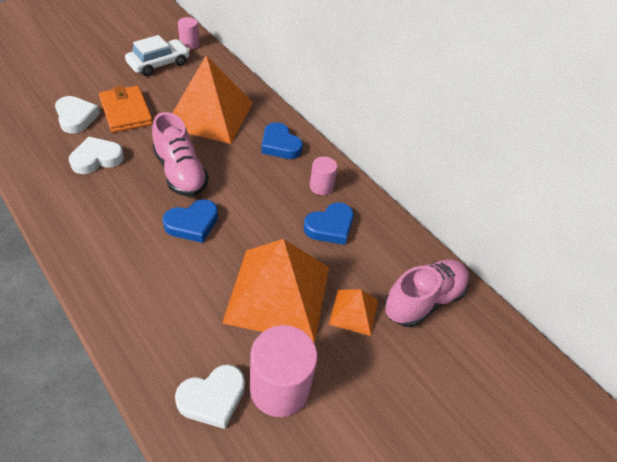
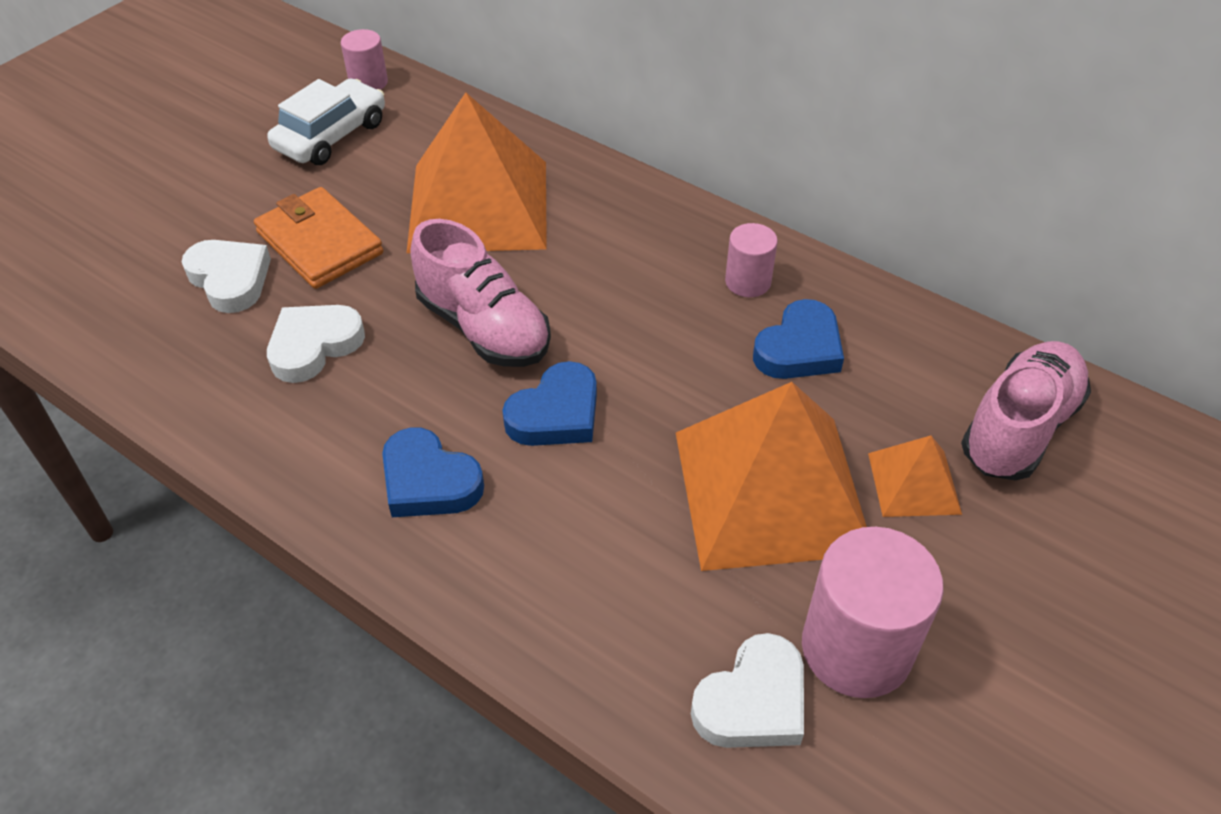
camera: 10 degrees left, 0 degrees up
(280, 145) = (636, 227): blue heart -> blue heart (429, 481)

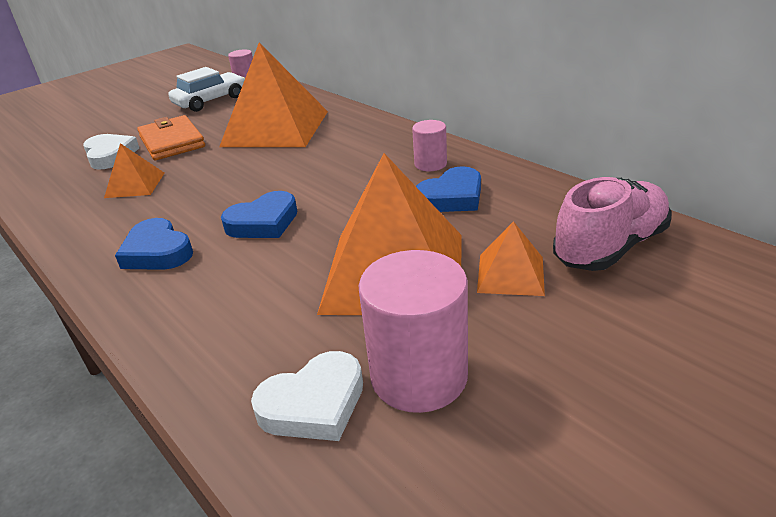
camera: 15 degrees right, 15 degrees down
(314, 346) = (135, 185): white heart -> orange pyramid
(484, 328) = (243, 180): pink shoe -> none

